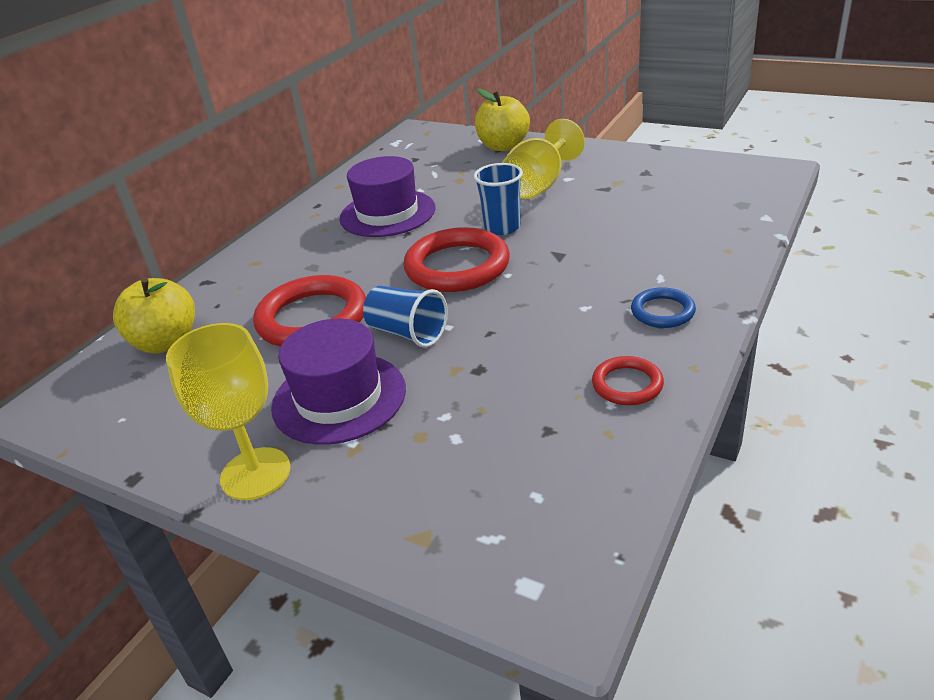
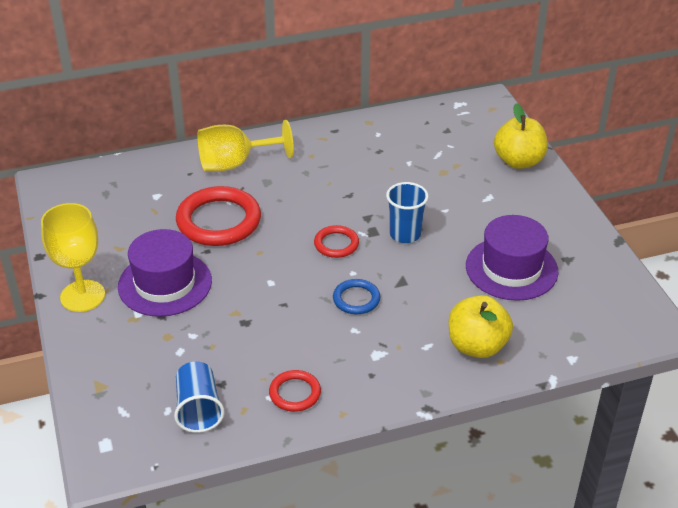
camera: 40 degrees right, 5 degrees up
(166, 342) = (139, 181): yellow apple -> yellow apple (477, 346)
(387, 213) = (361, 169): purple hat -> purple hat (511, 268)
(407, 333) = (246, 270): blue cup -> blue cup (198, 409)
(457, 266) = (336, 244): red ring -> red ring, size x0.52
(539, 185) = (483, 216): yellow goblet -> yellow goblet (234, 164)
(662, 311) = (387, 368): blue ring -> blue ring (356, 299)

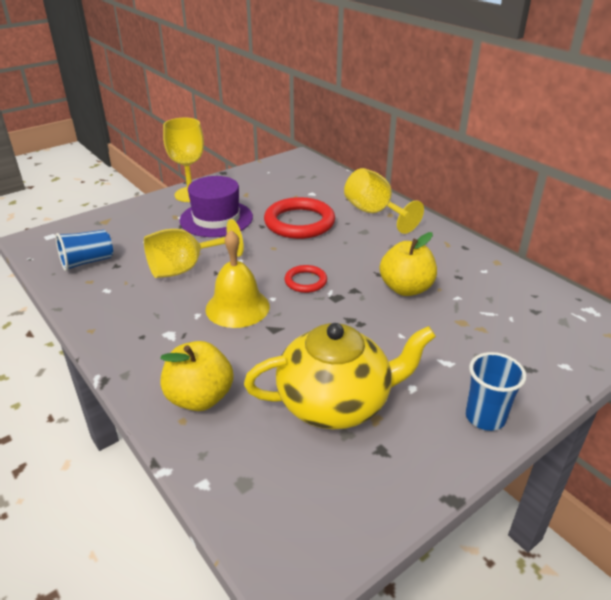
camera: 70 degrees right, 5 degrees down
(262, 326) = (185, 268): none -> yellow goblet
(295, 393) = (111, 300): red ring -> none
(356, 299) = (237, 307): blue ring -> yellow bell
(405, 234) = (344, 317): blue cup -> blue cup (485, 417)
(511, 268) = (335, 402): purple hat -> yellow teapot
(518, 161) = (533, 374): yellow apple -> yellow apple (406, 288)

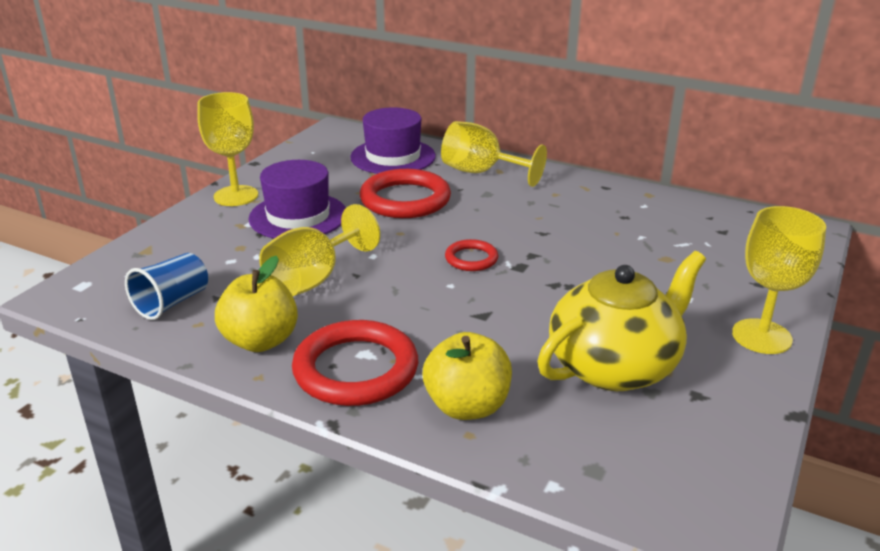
camera: 25 degrees left, 5 degrees down
(153, 344) = (356, 369): none -> red ring
(237, 307) = (419, 304): yellow bell -> none
(320, 187) = (393, 157): none -> purple hat
(406, 288) = (584, 240): yellow apple -> yellow apple (260, 341)
(485, 417) = (761, 336): blue cup -> yellow goblet

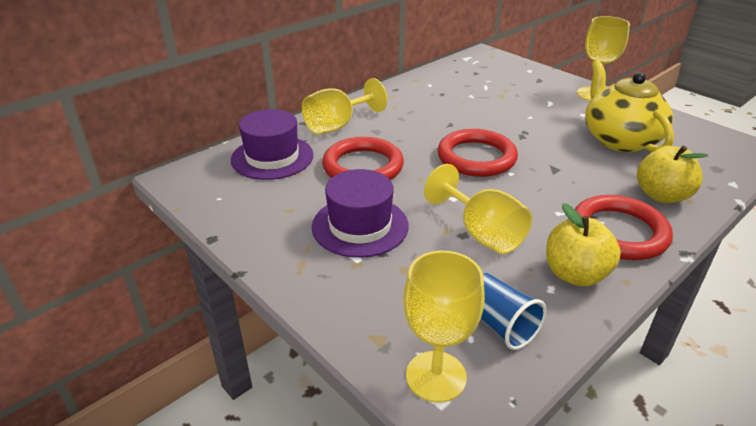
camera: 70 degrees left, 5 degrees up
(236, 196) = (287, 260): yellow goblet -> yellow goblet (436, 376)
(471, 259) = (476, 157): red ring -> red ring, size x1.92

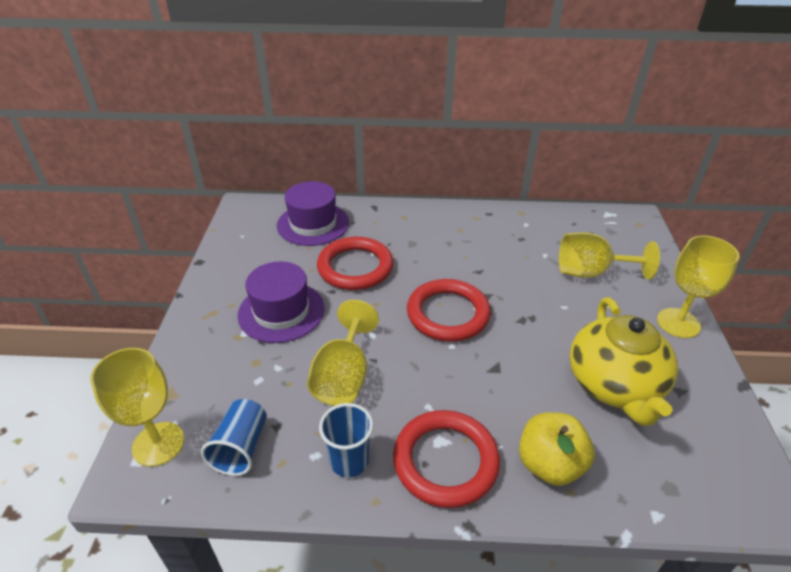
camera: 45 degrees right, 5 degrees up
(337, 125) = (392, 223): yellow goblet -> yellow goblet (591, 272)
(575, 274) = (349, 461): yellow apple -> blue cup
(619, 139) = (614, 385): yellow teapot -> yellow teapot turned 150 degrees clockwise

